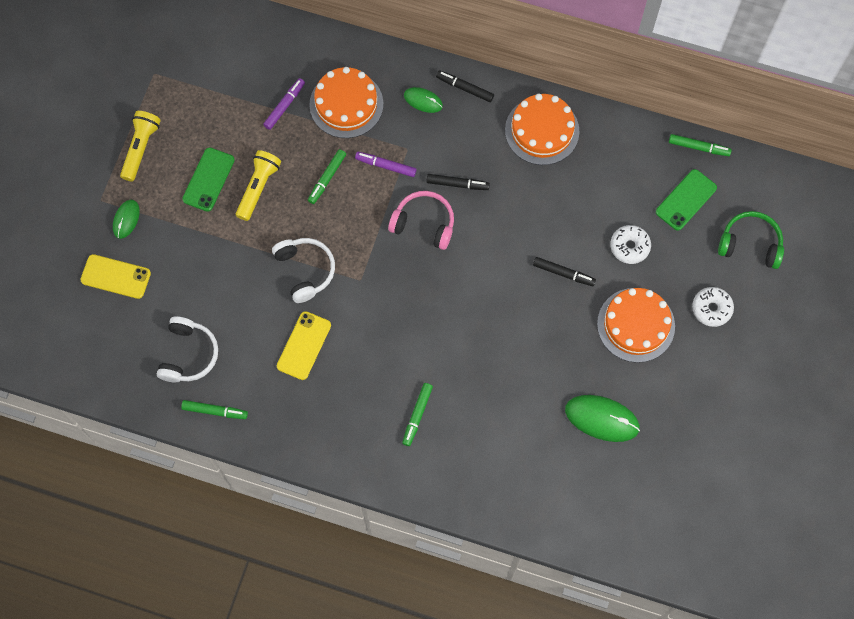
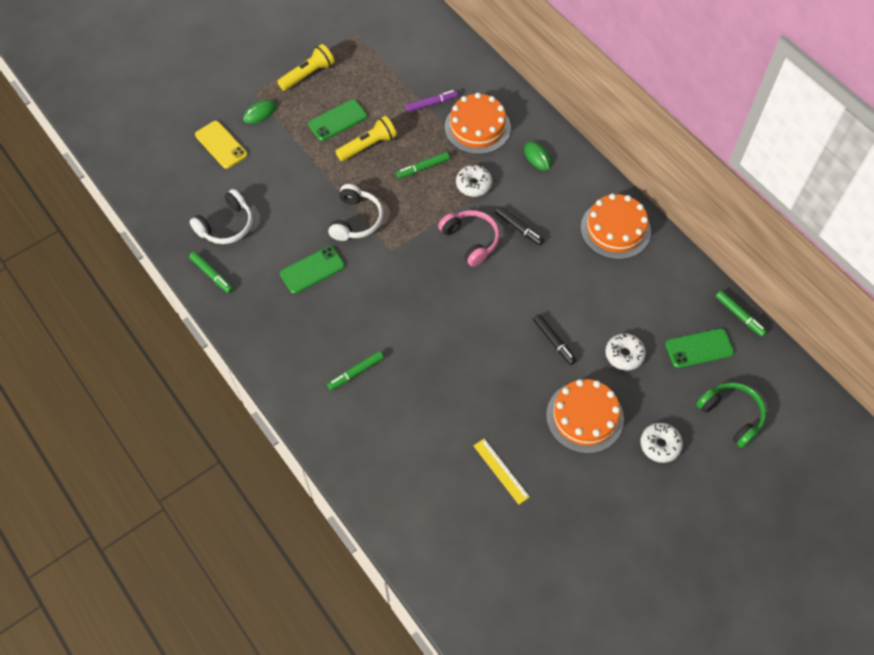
camera: 35 degrees right, 10 degrees down
(304, 345) = (312, 270): yellow phone -> green phone
(386, 166) = (473, 184): purple marker -> white donut
(465, 88) = (576, 166): black marker -> none
(602, 419) = (501, 471): green mouse -> yellow ruler

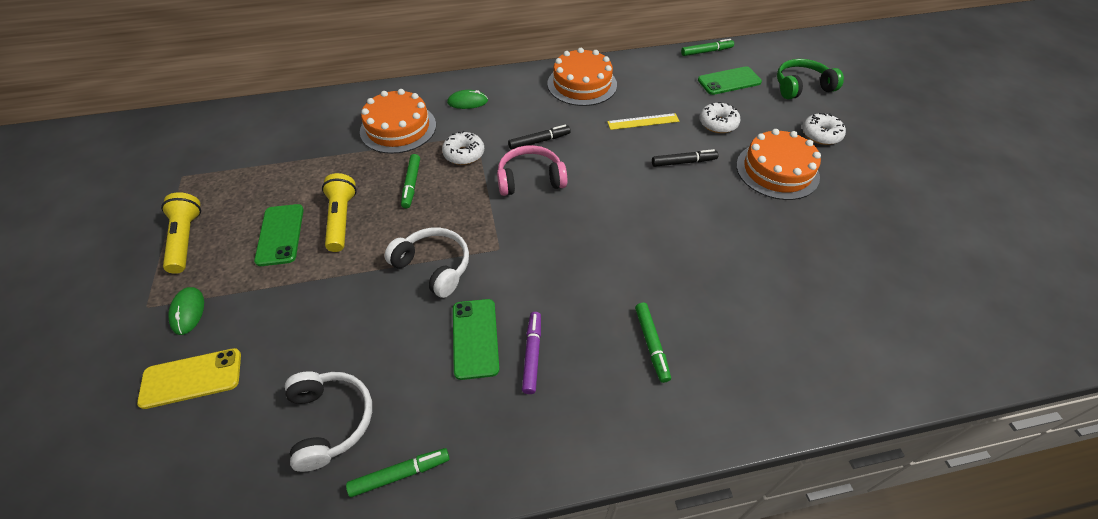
camera: 65 degrees left, 10 degrees down
(431, 104) = (337, 150): purple marker -> purple marker (532, 354)
(501, 471) = (826, 254): yellow ruler -> yellow ruler (643, 122)
(699, 348) = (729, 81): green phone -> green phone turned 60 degrees clockwise

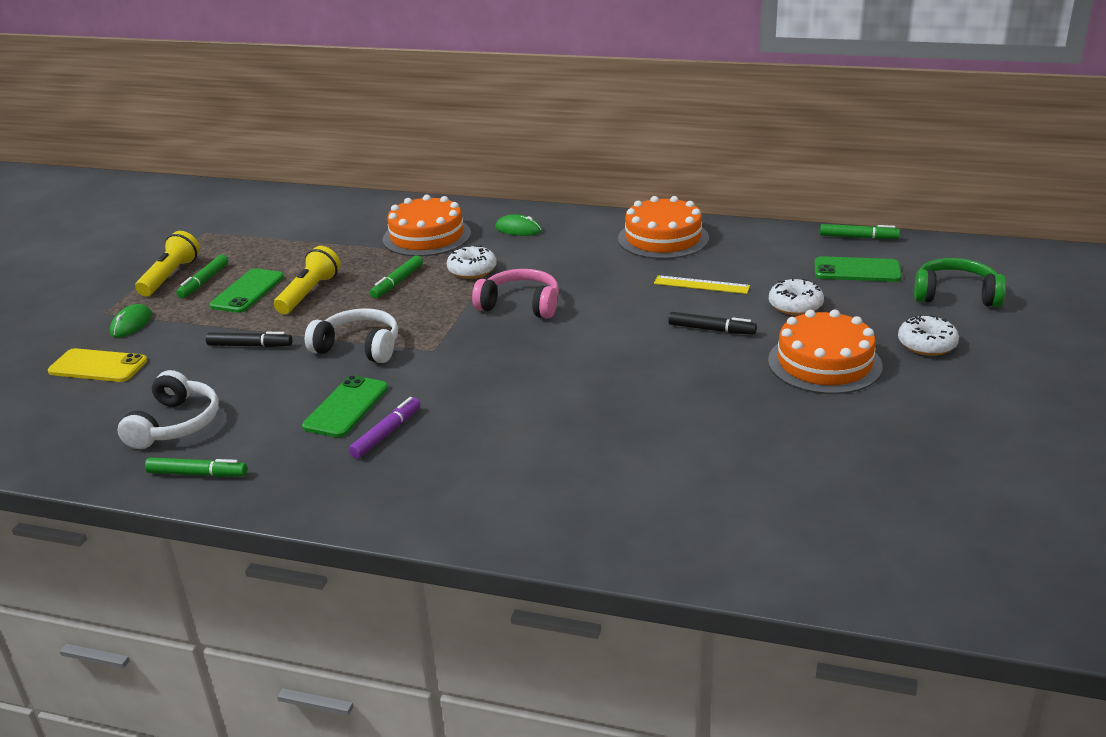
camera: 30 degrees right, 20 degrees down
(434, 266) = (359, 347): white headphones -> white headphones turned 45 degrees counterclockwise
(539, 141) = (562, 277): black marker -> black marker (250, 346)
(651, 344) = (511, 460): green marker -> green marker (204, 282)

